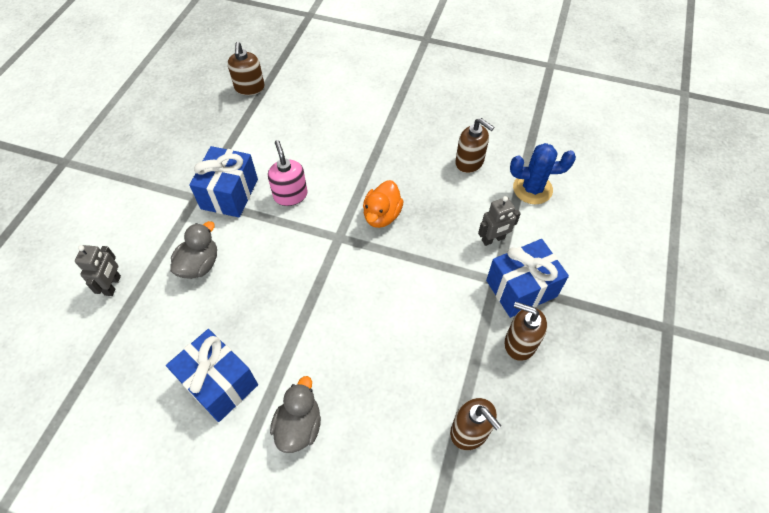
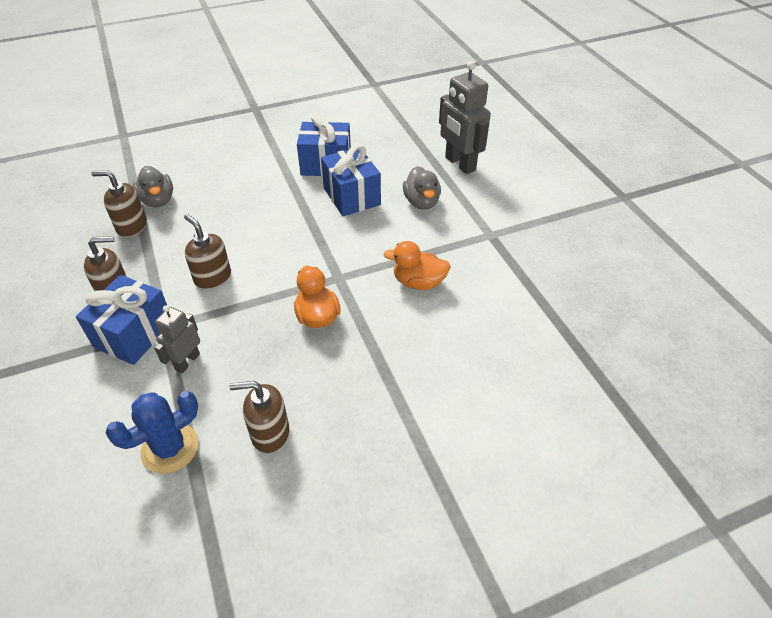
camera: 140 degrees right, 10 degrees down
(113, 285) = (459, 164): grey robot -> grey robot, size x1.74
(229, 194) = (469, 253): blue gift -> blue gift (351, 196)
(249, 88) = (604, 354): brown soap dispenser -> brown soap dispenser (212, 277)
(290, 195) = (418, 282): pink soap dispenser -> orange duck
(299, 426) = (254, 174): grey duck -> grey duck (158, 200)

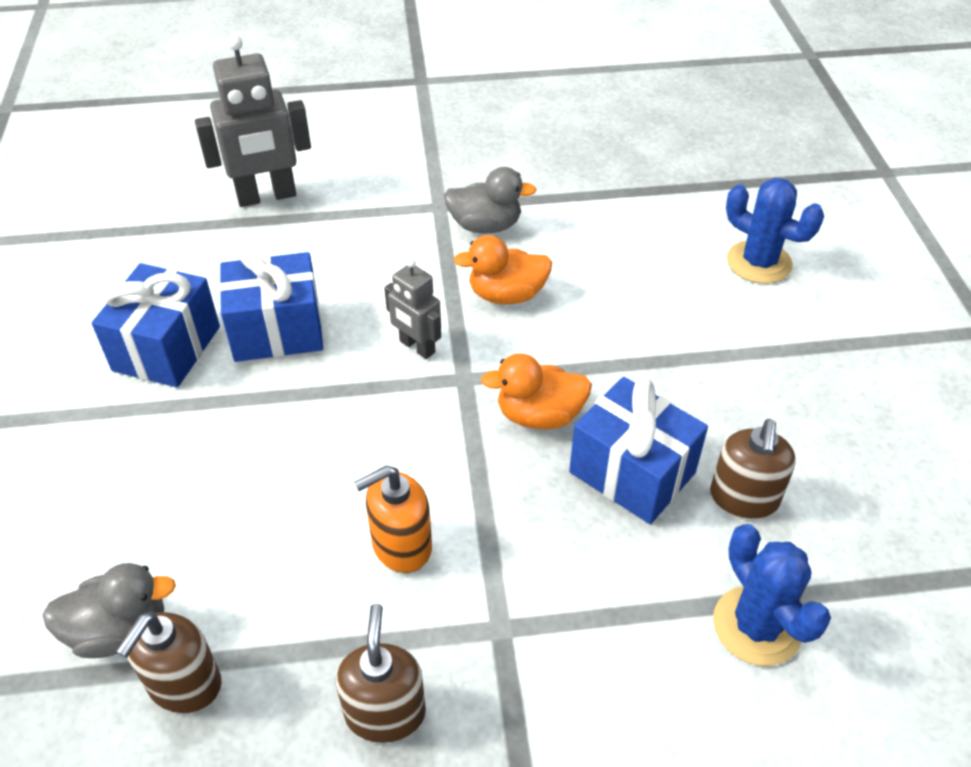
camera: 75 degrees left, 0 degrees up
(134, 334) = (505, 678): blue gift -> blue gift (632, 472)
(187, 361) = (590, 595): grey robot -> grey robot (417, 347)
(212, 277) = (401, 545): brown soap dispenser -> orange soap dispenser
(418, 282) = (506, 295): orange duck -> orange duck turned 60 degrees clockwise
(421, 202) = (335, 255): grey duck -> grey duck (485, 226)
(519, 424) = (759, 262): none -> blue cactus

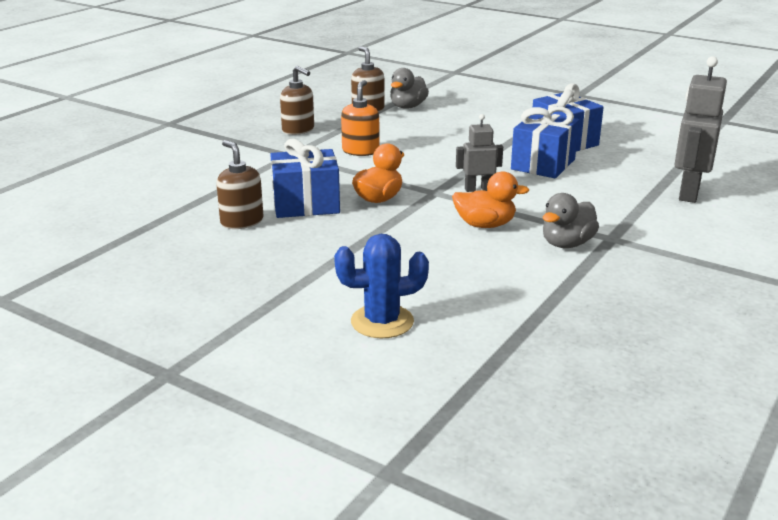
camera: 130 degrees right, 20 degrees down
(506, 295) = (485, 225): orange duck -> orange duck turned 60 degrees clockwise
(757, 626) = (190, 195): blue cactus -> none

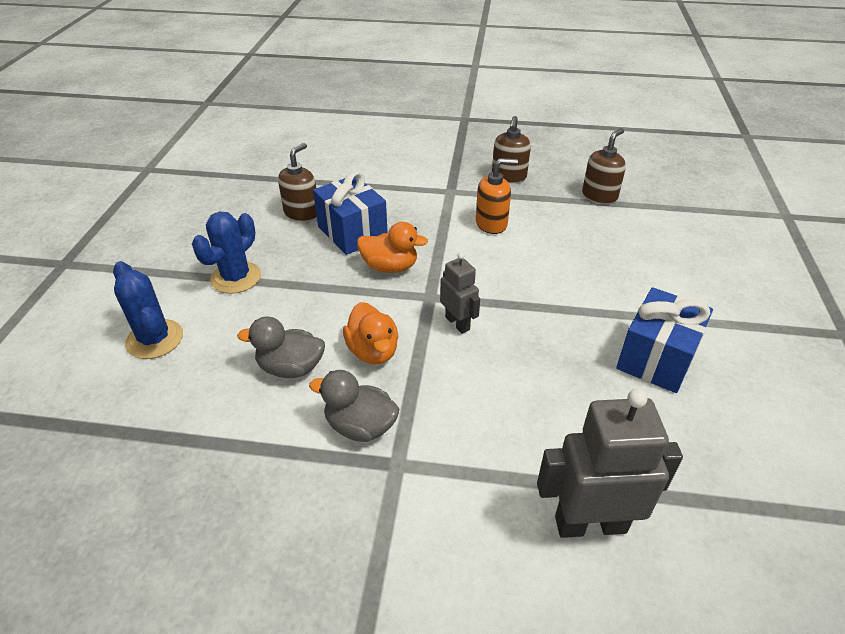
camera: 65 degrees right, 15 degrees up
(320, 269) = (236, 278): none -> blue cactus
(408, 107) = (636, 216): grey duck -> grey duck (291, 368)
(543, 164) = (567, 356): blue gift -> none

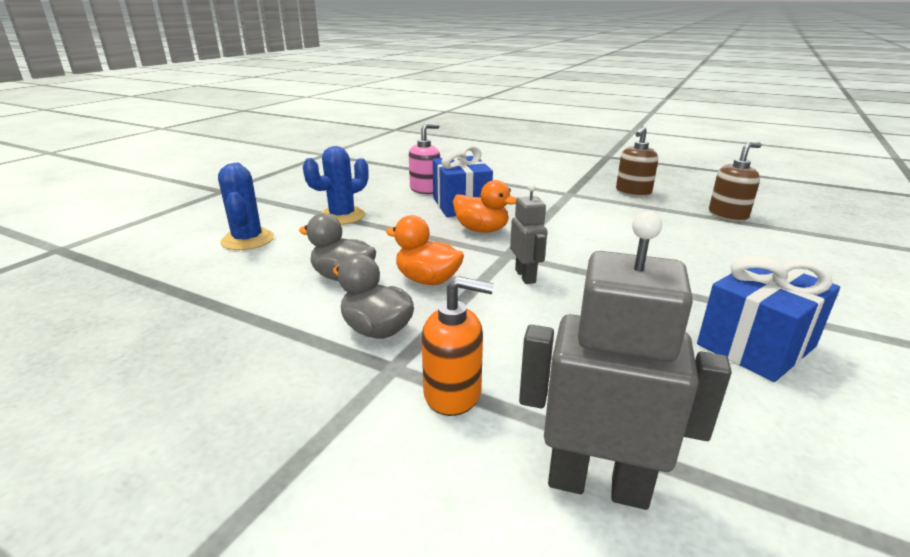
camera: 20 degrees right, 15 degrees down
(302, 213) = (425, 189): brown soap dispenser -> pink soap dispenser
(373, 351) = (427, 280): orange duck -> orange duck turned 120 degrees clockwise
(491, 224) = (599, 218): orange soap dispenser -> orange soap dispenser (453, 393)

